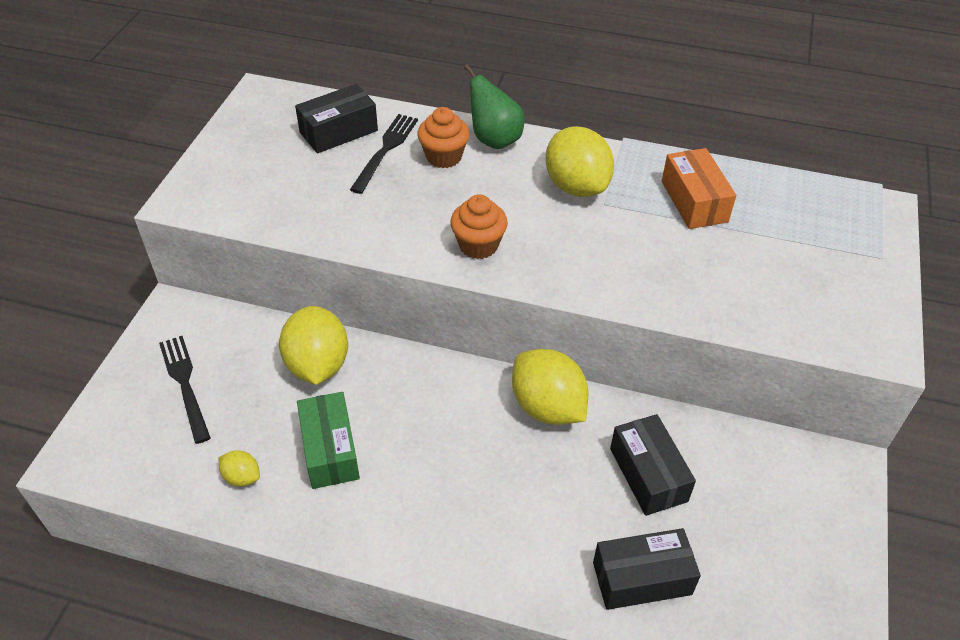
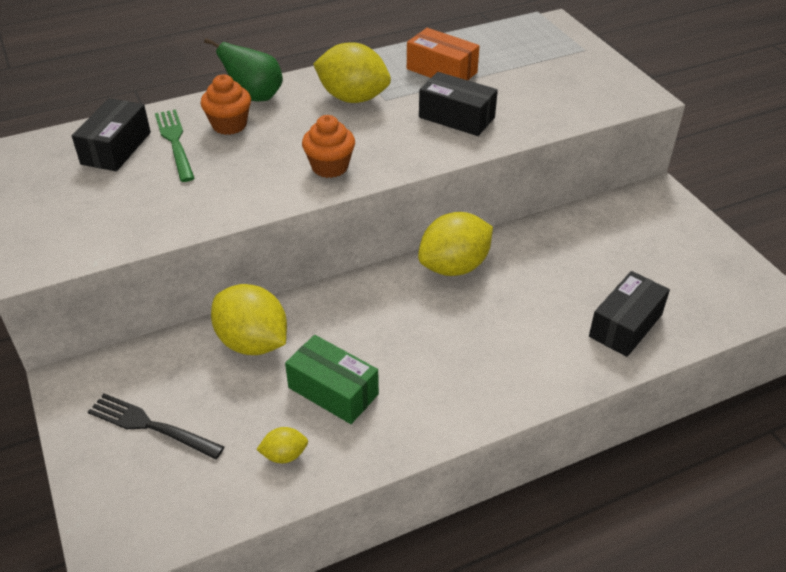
camera: 40 degrees left, 5 degrees down
(385, 150) = (175, 142): black fork -> green fork
(547, 407) = (454, 266): yellow lemon -> yellow lemon turned 45 degrees counterclockwise
(648, 474) = (561, 266): black box -> black box (456, 117)

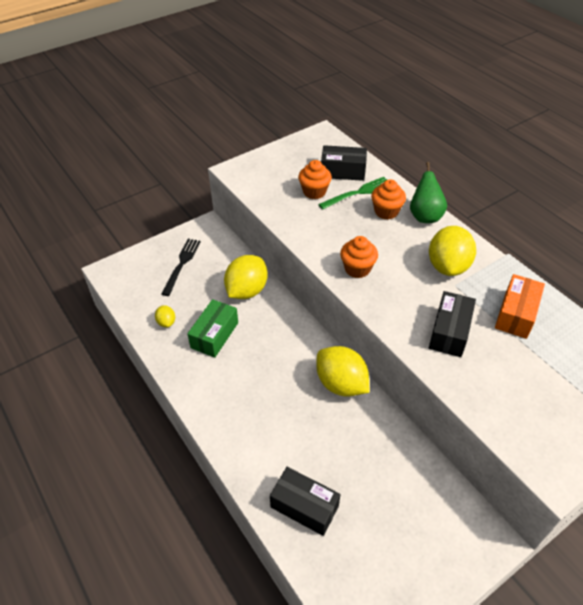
camera: 80 degrees right, 5 degrees up
(147, 182) = (314, 192): none -> orange cupcake

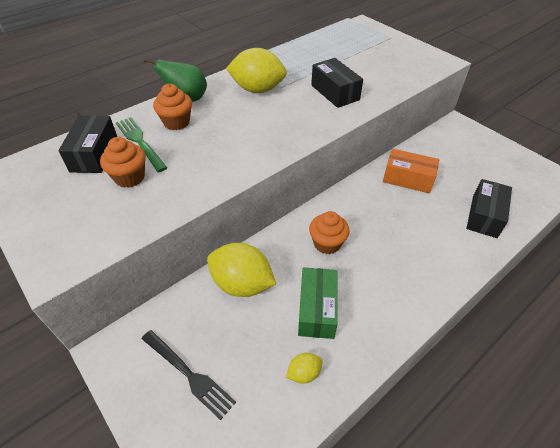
camera: 95 degrees left, 0 degrees up
(182, 264) = (189, 374): black fork -> black fork turned 150 degrees counterclockwise
(214, 335) = (317, 309): green box -> green box turned 75 degrees clockwise
(341, 384) = (357, 196): yellow lemon -> none
(357, 269) = (265, 141): orange cupcake -> orange cupcake (327, 243)
(449, 332) = (335, 92): black box -> black box turned 45 degrees clockwise
(516, 314) = (308, 63): orange box -> orange box (407, 179)

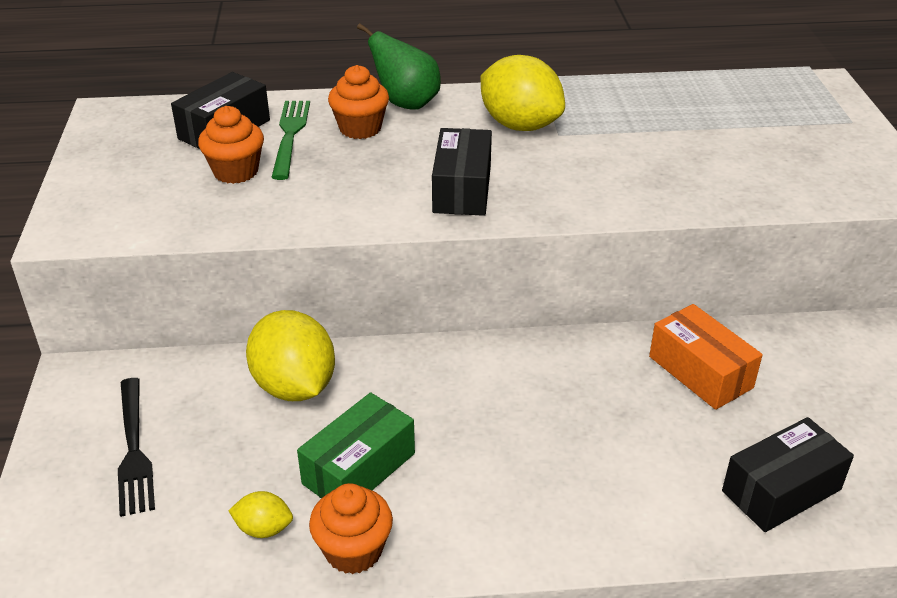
camera: 35 degrees right, 10 degrees down
(327, 243) = (463, 397): orange cupcake -> orange cupcake (353, 551)
(335, 92) = (637, 171): black box -> black box (462, 189)

